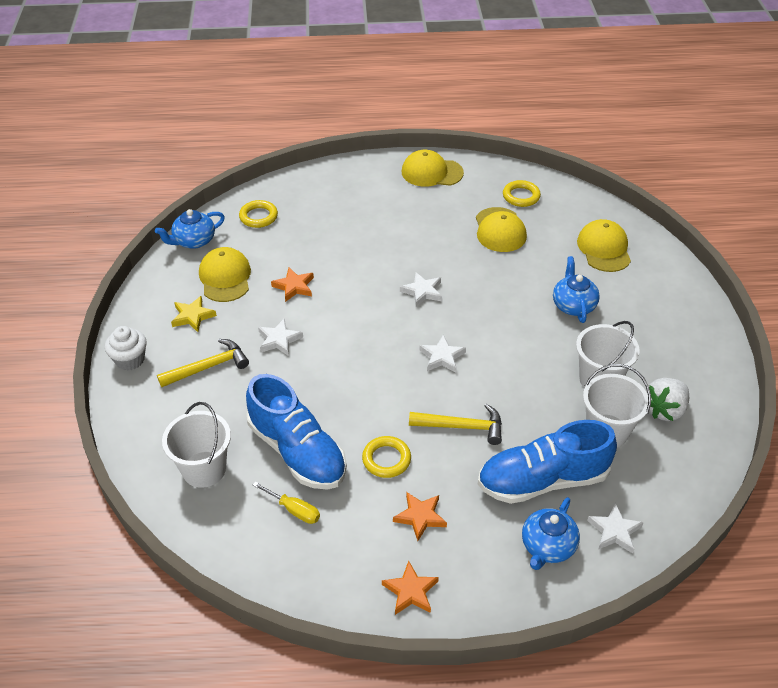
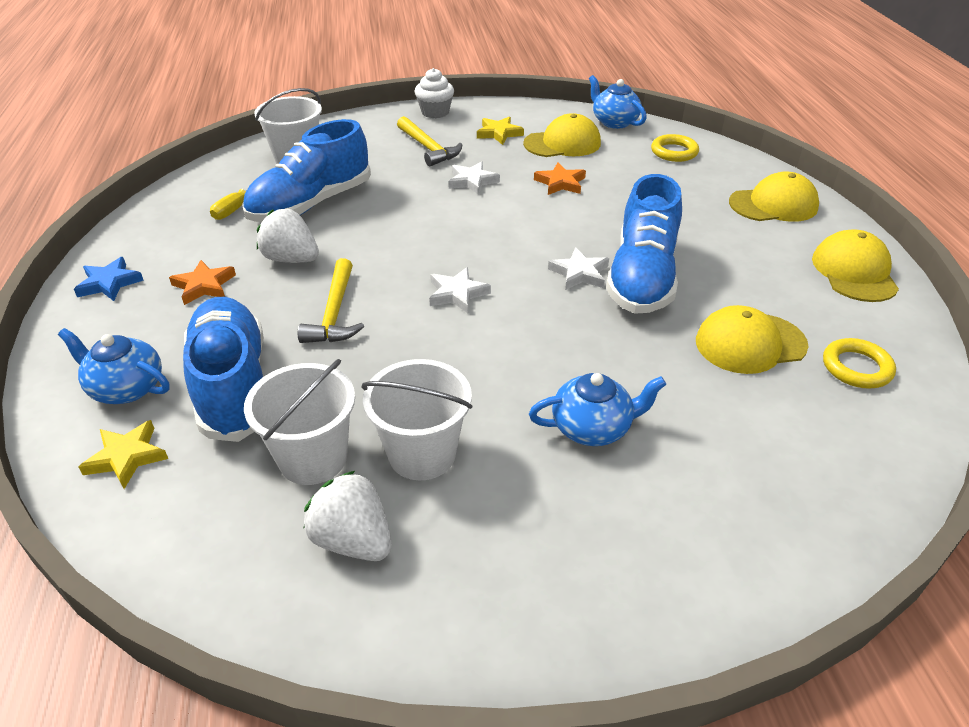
camera: 85 degrees right, 5 degrees down
(386, 459) = (291, 259): yellow ring -> white strawberry
(410, 591) = (109, 283): orange star -> blue star
(430, 262) = (642, 277): none -> blue shoe
(604, 249) = (763, 477): yellow cap -> yellow cap (773, 205)
(614, 531) = (127, 457): white star -> yellow star

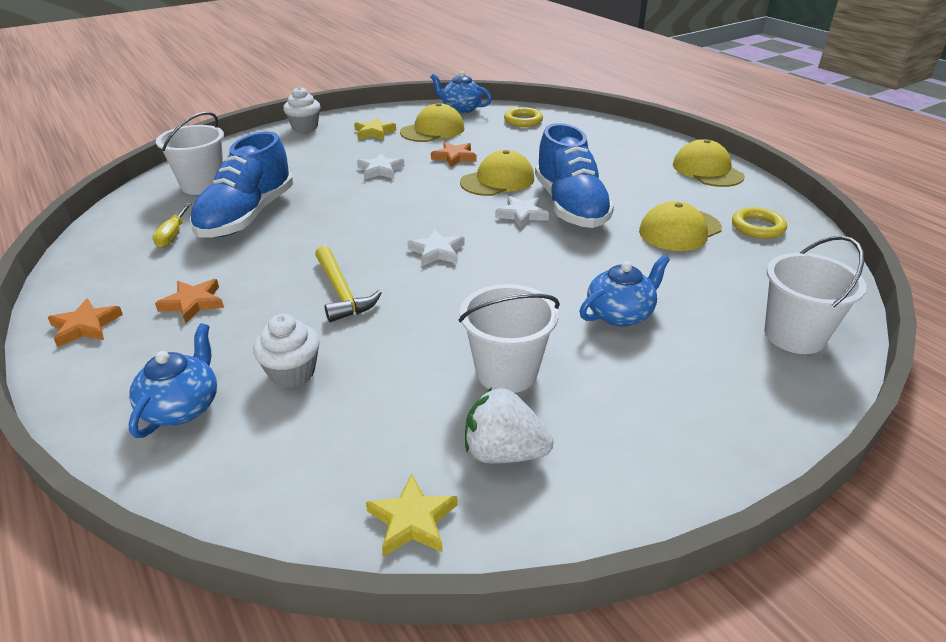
camera: 25 degrees left, 5 degrees down
(109, 283) = (86, 326): blue star -> orange star
(126, 388) = (182, 407): blue teapot -> blue teapot turned 105 degrees clockwise
(127, 457) = (233, 462): yellow star -> yellow star (412, 520)
(233, 385) = (292, 373): blue shoe -> white cupcake
(291, 259) = (264, 262): white strawberry -> none
(313, 458) = (416, 405): white bucket -> white bucket (794, 335)
(428, 148) = (321, 154): yellow hammer -> none
(773, 205) = (621, 141): yellow cap -> yellow cap (497, 180)

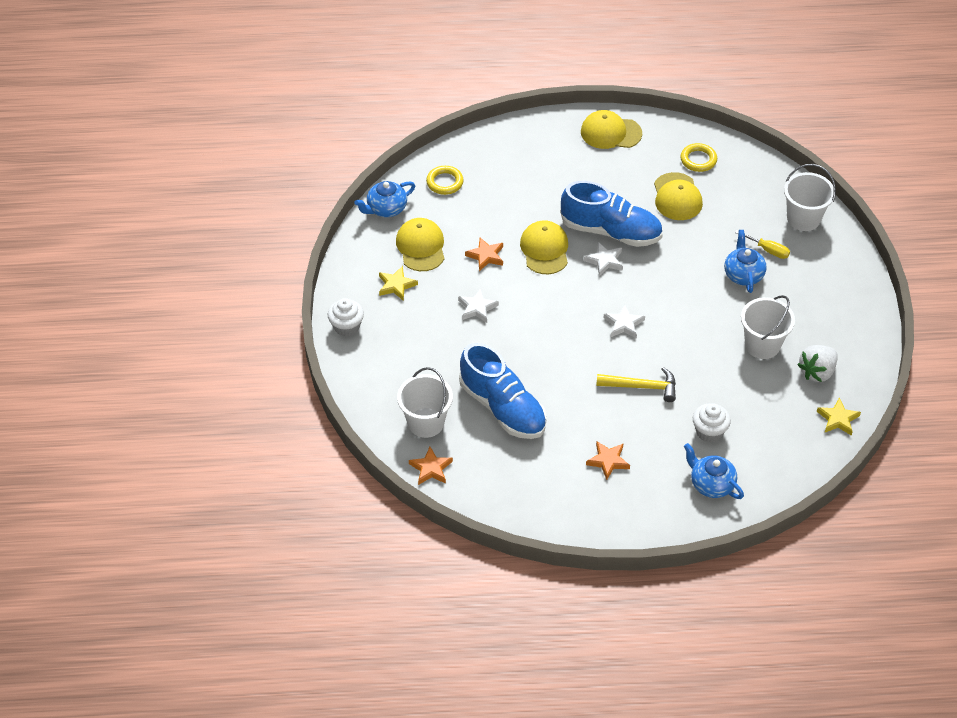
camera: 60 degrees left, 15 degrees up
(86, 326) = (602, 517): orange star -> orange star (431, 468)
(173, 235) = (504, 455): yellow screwdriver -> yellow screwdriver (768, 250)

